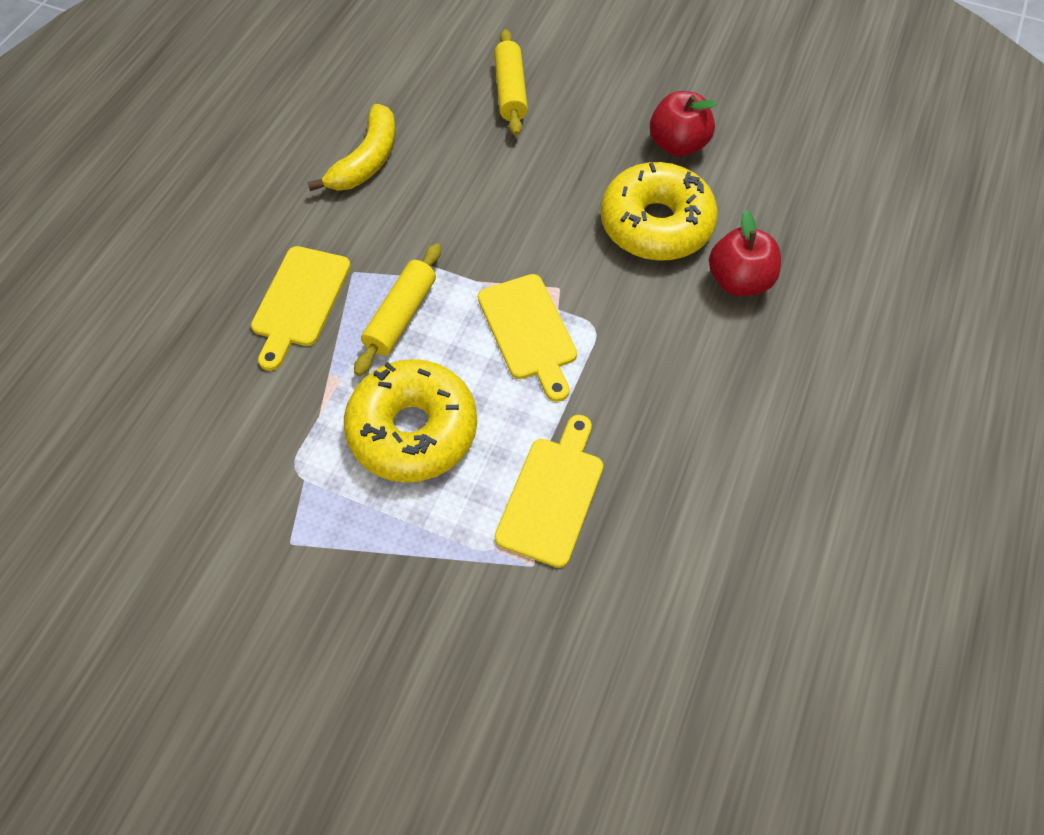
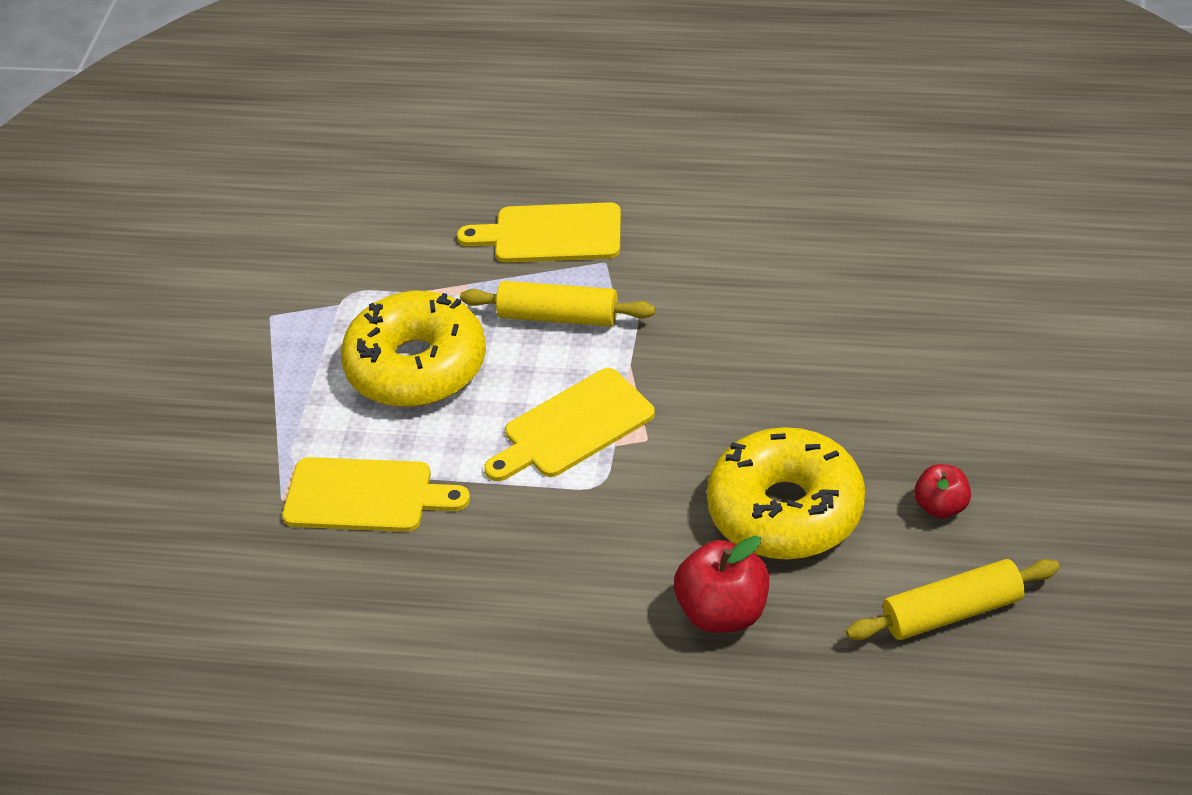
camera: 80 degrees right, 15 degrees down
(367, 160) = (773, 225): yellow banana -> none
(510, 91) = (955, 318): yellow rolling pin -> yellow rolling pin (952, 612)
(677, 145) = (941, 506): red apple -> red apple, size x0.61

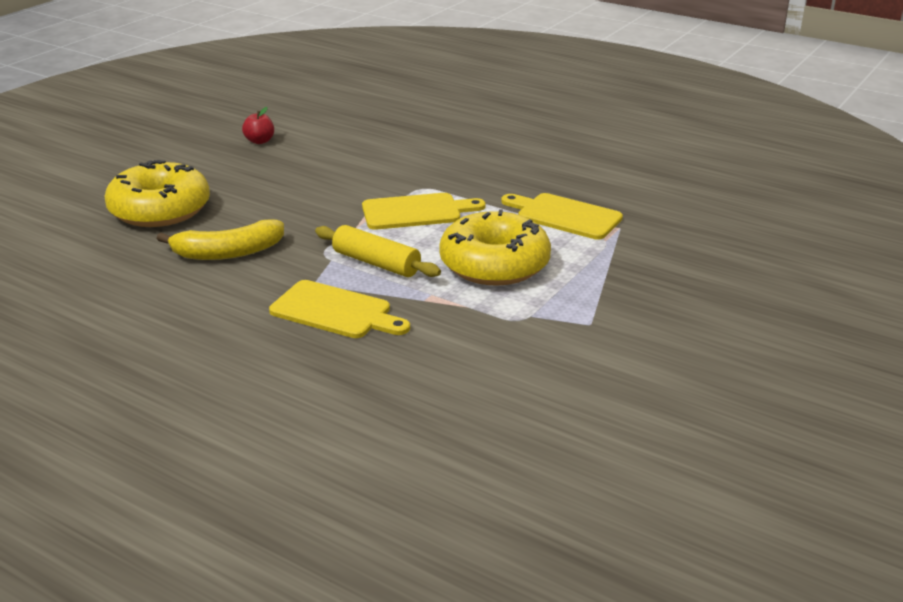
camera: 160 degrees left, 15 degrees down
(723, 612) = (403, 137): red apple -> none
(744, 269) = (228, 253): none -> yellow banana
(785, 510) = (335, 157): yellow donut -> yellow donut (160, 210)
(952, 612) = (301, 115): yellow rolling pin -> none

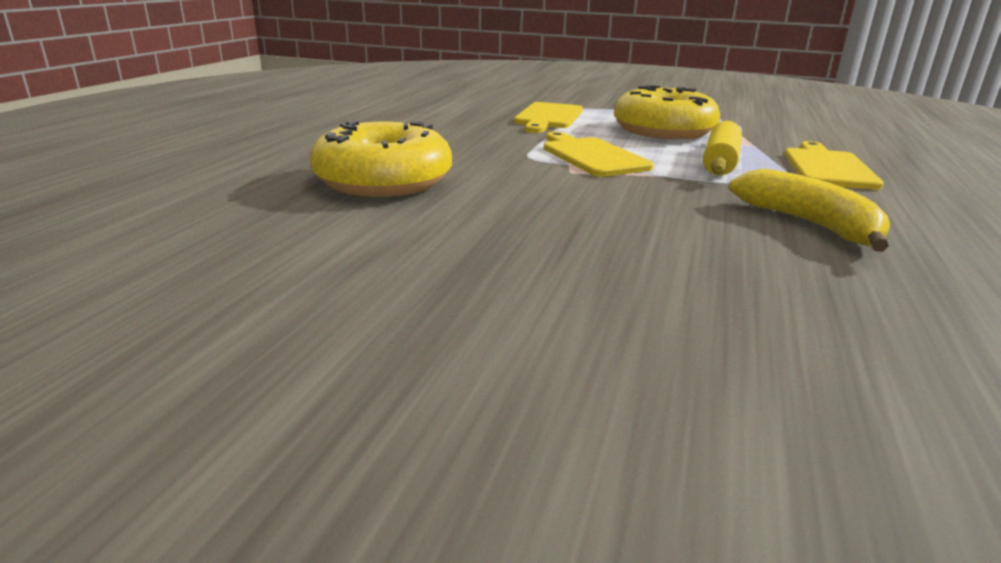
camera: 105 degrees left, 5 degrees down
(160, 210) = (770, 296): yellow donut -> yellow donut (383, 181)
(259, 141) = (415, 262): red apple -> none

